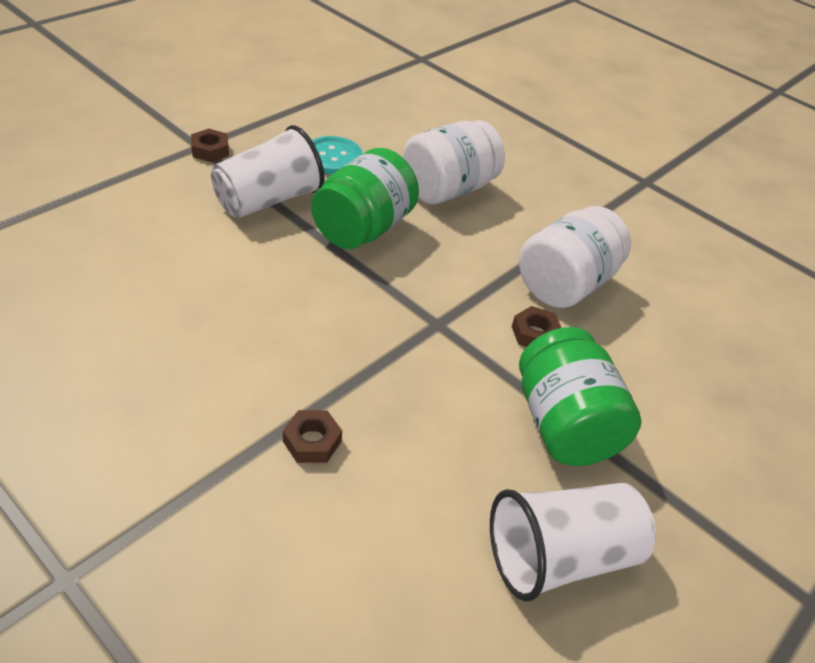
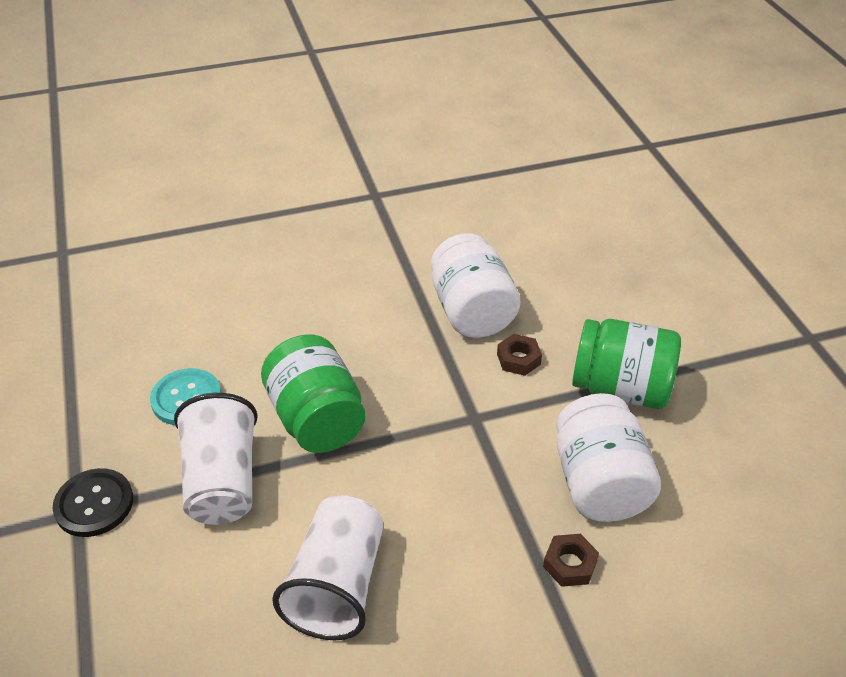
camera: 55 degrees left, 0 degrees up
(210, 150) = (94, 504): brown nut -> black button
(448, 189) = (299, 330): white jar -> white jar (599, 483)
(560, 556) = (736, 450): white cup -> white cup (337, 585)

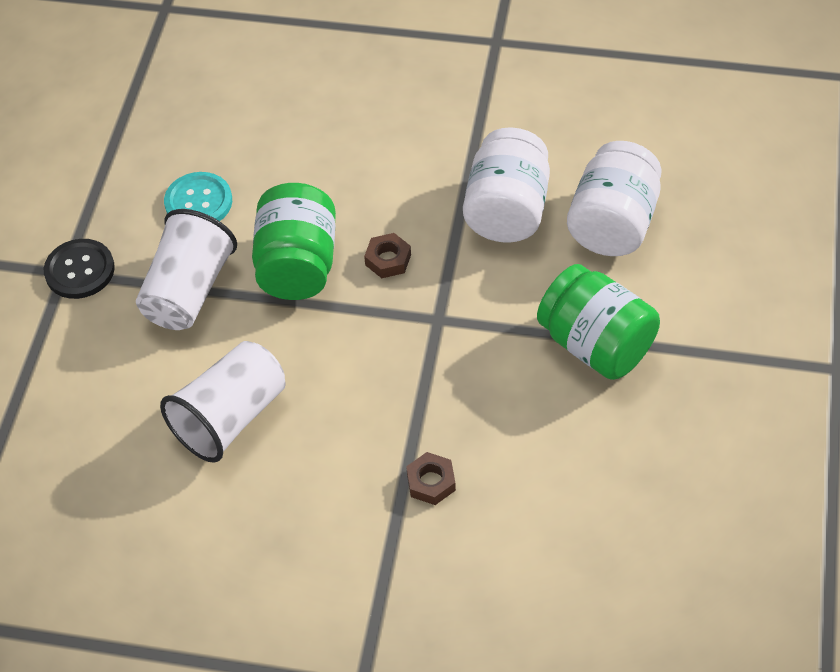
camera: 30 degrees right, 10 degrees up
(518, 359) = (518, 277): brown nut -> brown nut (388, 260)
(599, 483) = (508, 424): white jar -> white jar (613, 223)

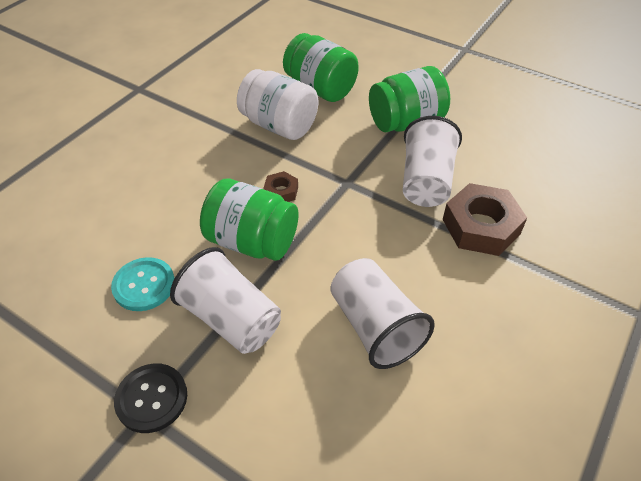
camera: 70 degrees left, 5 degrees down
(431, 482) = (481, 226): brown nut -> brown nut, size x2.03
(485, 401) = (426, 181): none -> white cup
(613, 223) = (320, 88): white jar -> green jar

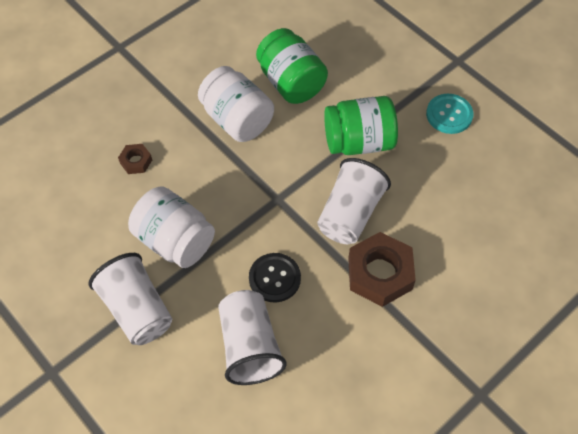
camera: 15 degrees right, 10 degrees up
(144, 285) = (76, 262): turquoise button -> turquoise button (449, 115)
(151, 398) = (59, 362): black button -> black button (274, 278)
(252, 241) = (175, 241): green jar -> white jar
(281, 191) = (215, 195): brown nut -> brown nut (136, 161)

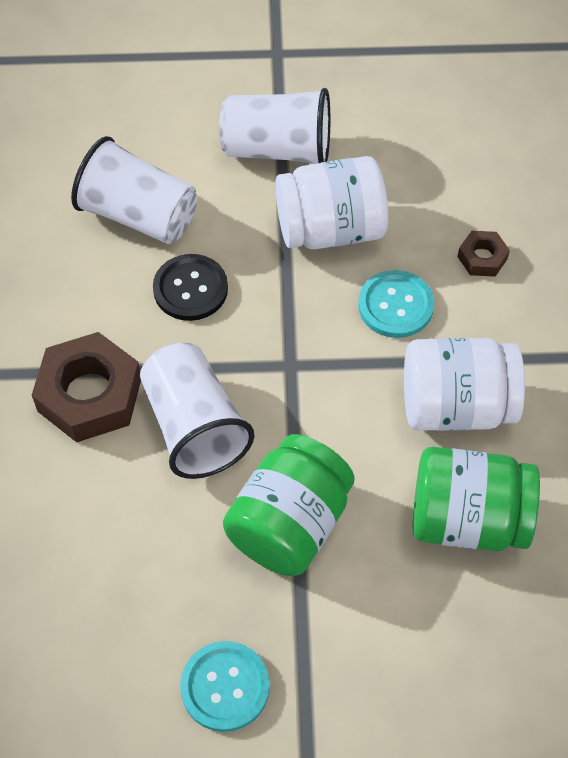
camera: 130 degrees right, 0 degrees up
(200, 179) = (395, 305): none -> turquoise button

